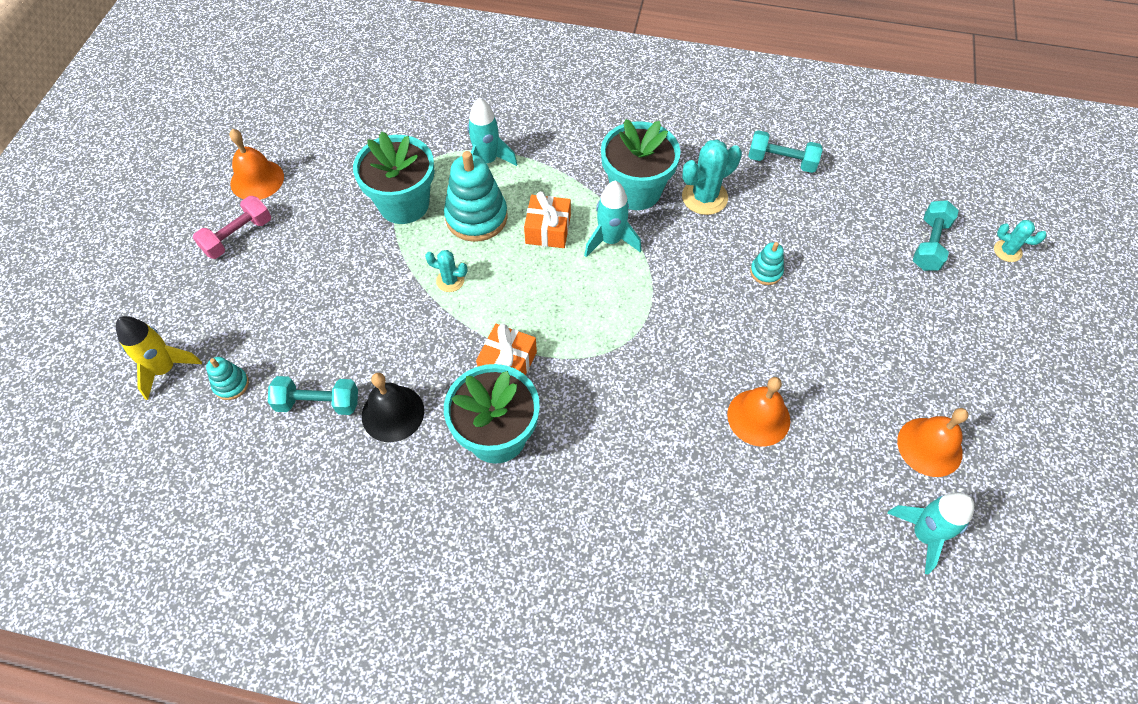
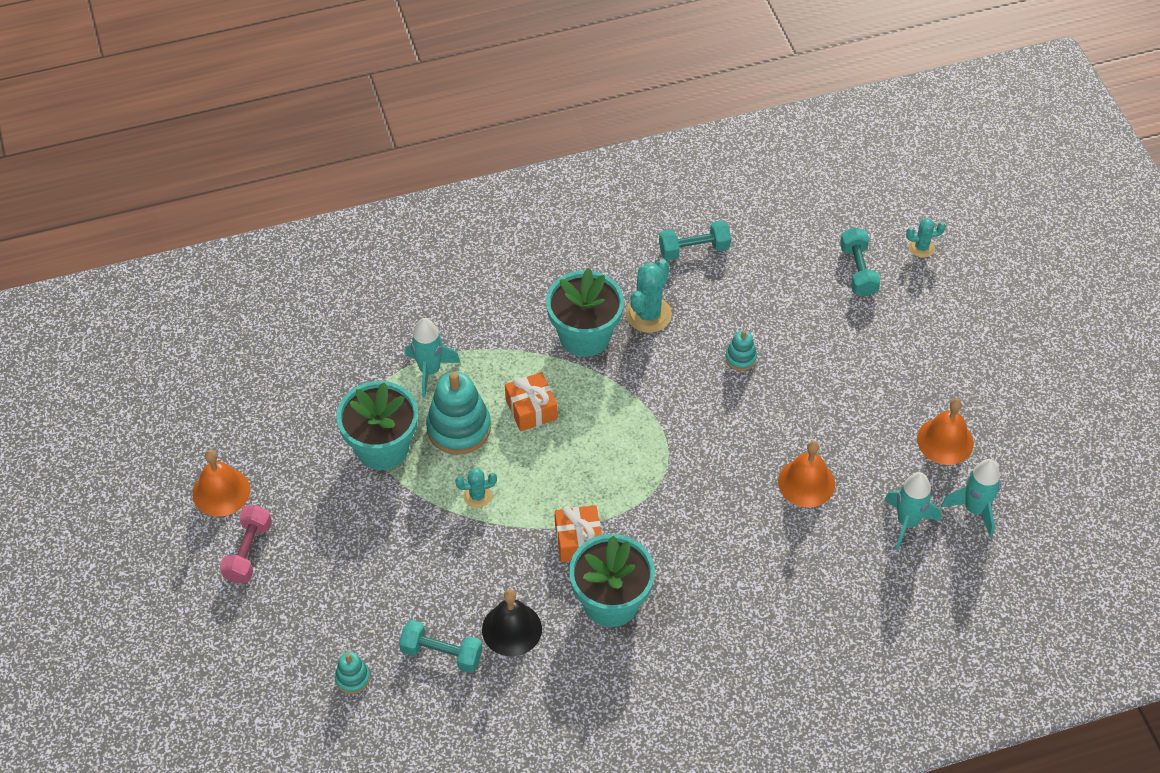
camera: 30 degrees left, 5 degrees down
(165, 369) = (282, 696): yellow rocket -> none
(318, 403) = (441, 654): turquoise dumbbell -> turquoise dumbbell turned 45 degrees clockwise
(610, 241) = (593, 393): turquoise rocket -> turquoise rocket (907, 522)

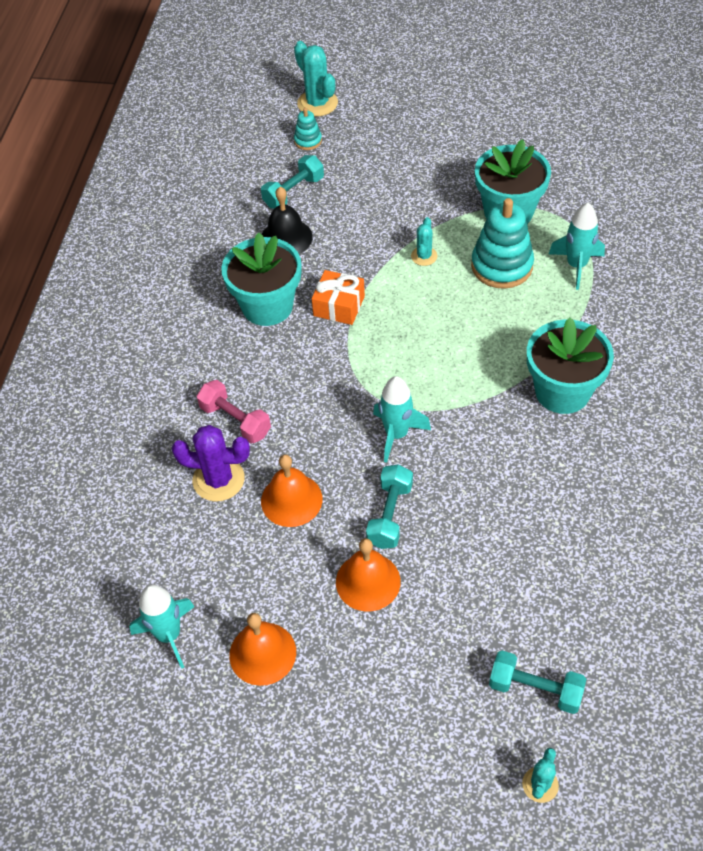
camera: 120 degrees right, 0 degrees up
(221, 491) = (518, 112): orange bell -> orange bell (368, 581)
(248, 552) = (452, 114): pink dumbbell -> pink dumbbell (235, 420)
(531, 409) = (495, 321): orange gift -> none
(648, 314) = (565, 454): turquoise cactus -> turquoise cactus (317, 103)
(694, 249) = (638, 533): turquoise dumbbell -> turquoise dumbbell (390, 515)
(740, 358) = (469, 511): turquoise stacking toy -> none
(821, 546) = (218, 479): none -> purple cactus
(907, 522) = (195, 564): turquoise rocket -> turquoise rocket (396, 434)

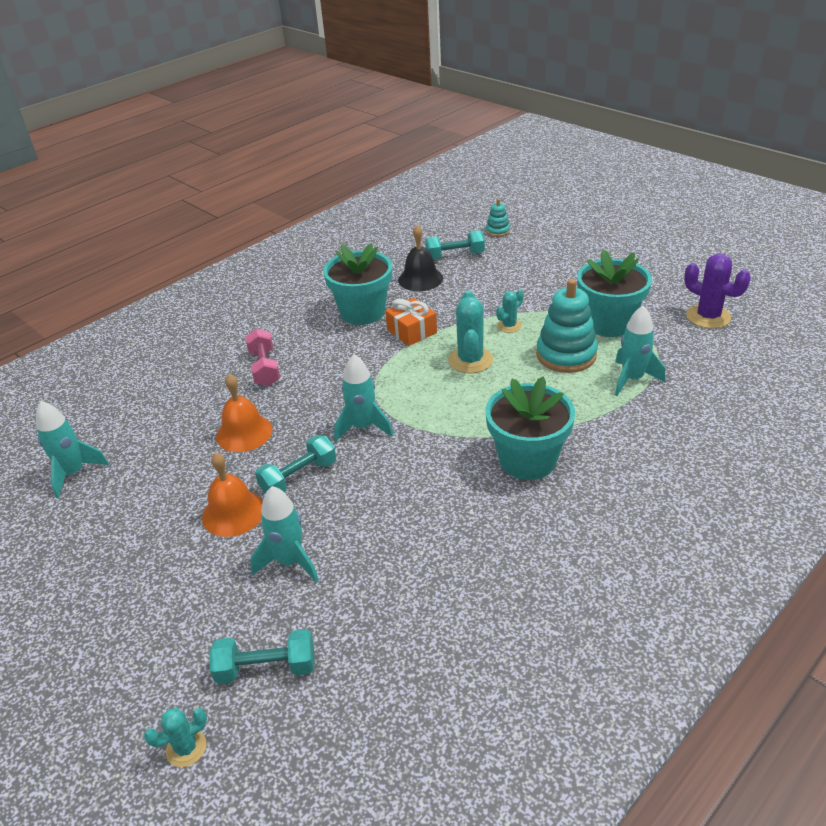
camera: 35 degrees right, 15 degrees down
(218, 479) = (213, 397): purple cactus -> purple cactus (708, 317)
(262, 653) = (112, 518): orange bell -> none
(317, 103) = (528, 213): turquoise cactus -> turquoise cactus (470, 360)
(463, 594) = (290, 562): none -> turquoise rocket
(535, 689) = (266, 668): turquoise dumbbell -> turquoise dumbbell turned 60 degrees counterclockwise

